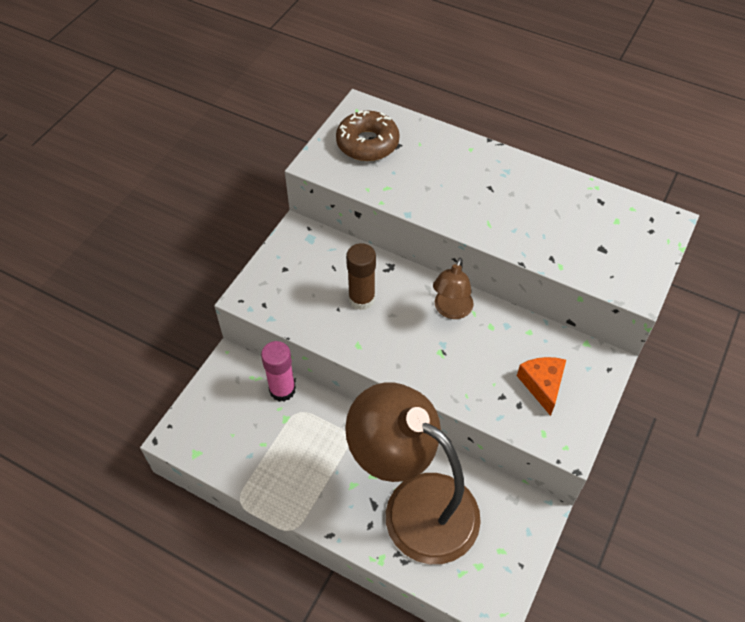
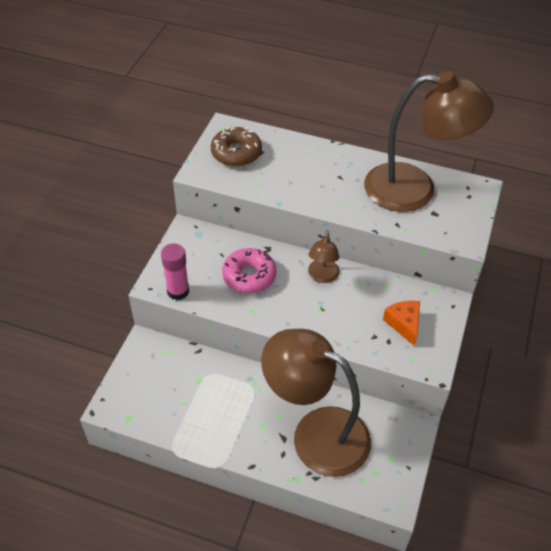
camera: 10 degrees left, 5 degrees down
(282, 390) = (192, 359): pink glue stick -> pink glue stick (178, 291)
(361, 299) = (249, 276): brown glue stick -> pink donut
(582, 214) = (415, 189): none -> brown lamp

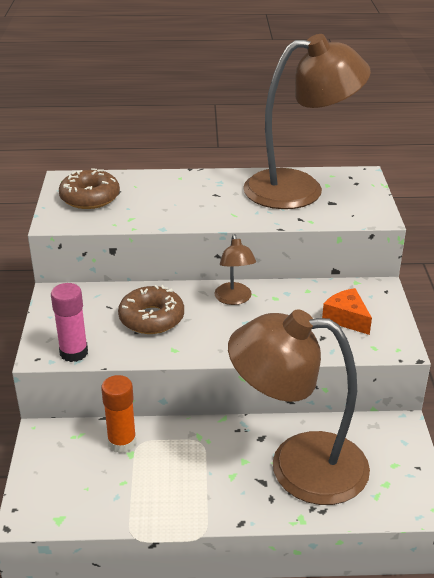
camera: 20 degrees left, 15 degrees down
(196, 369) = (122, 442): none -> orange glue stick
(249, 276) = (151, 318): pink donut -> brown donut

